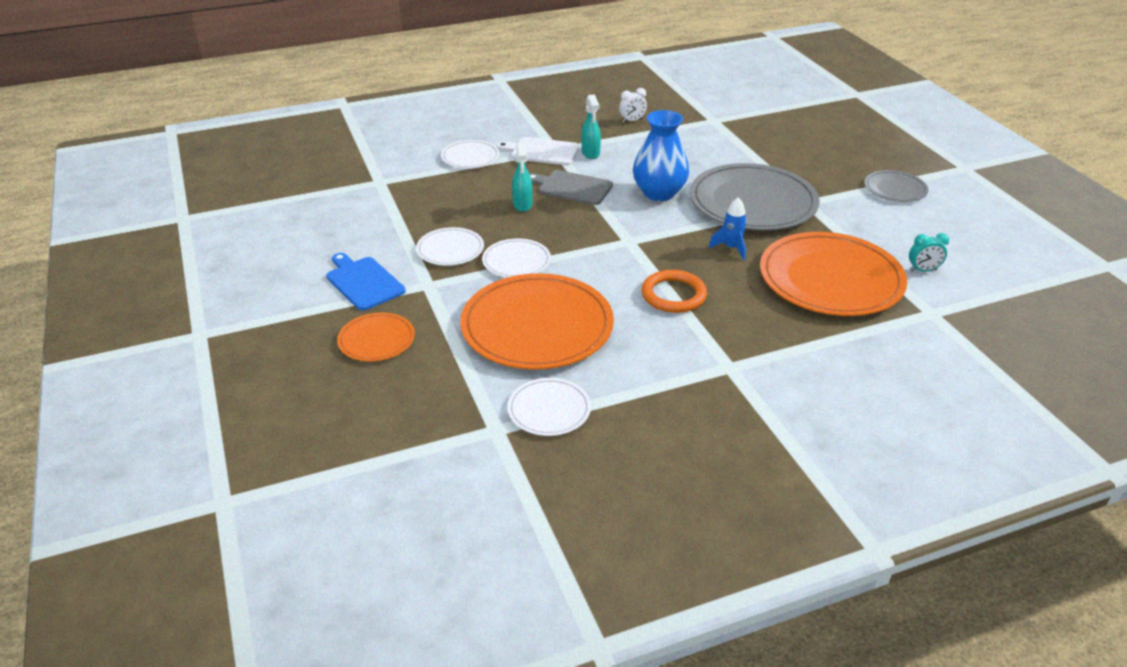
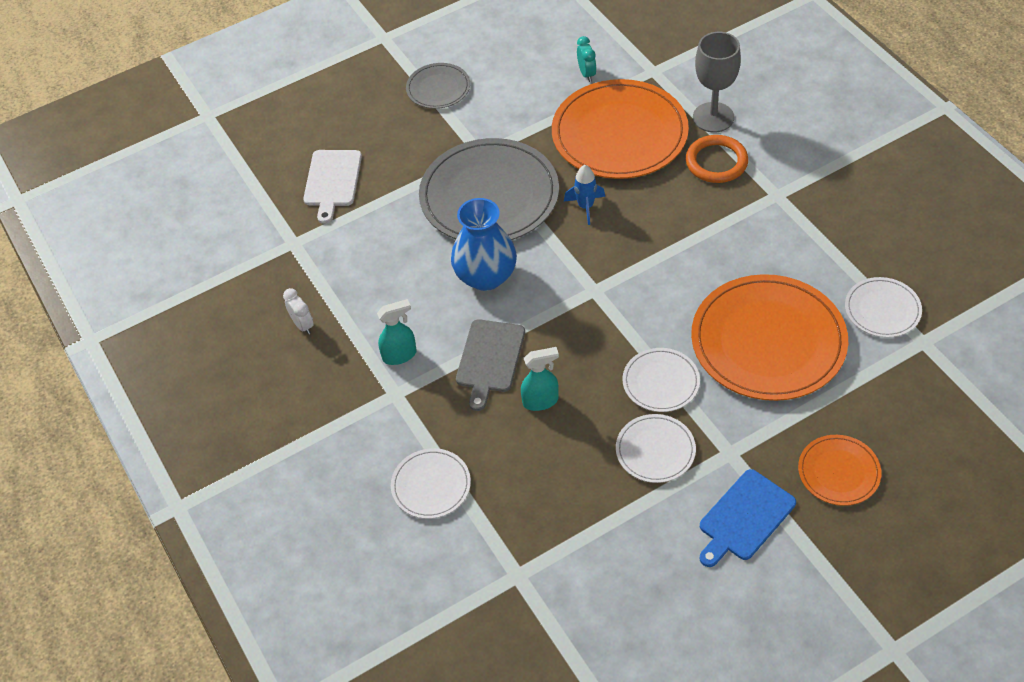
camera: 95 degrees left, 15 degrees up
(542, 151) = (403, 408): white cutting board -> white cutting board (332, 181)
(673, 295) = (681, 243): orange ring -> orange ring (716, 162)
(855, 343) = (713, 117): none -> grey goblet

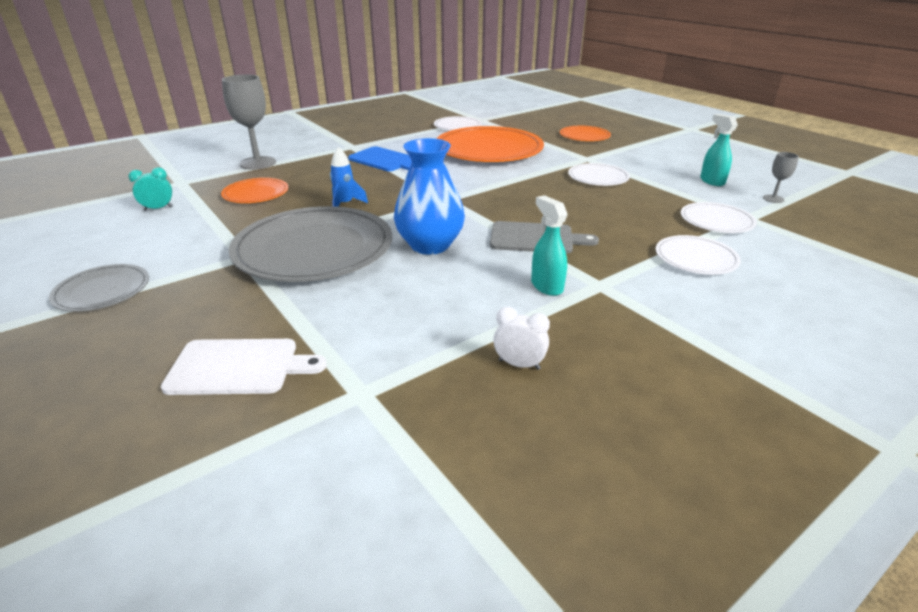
camera: 100 degrees left, 20 degrees down
(303, 325) = (519, 364): white clock -> white clock turned 60 degrees clockwise
(541, 401) = (573, 215): turquoise spray bottle -> turquoise spray bottle (712, 181)
(571, 631) = (773, 199): none -> grey goblet
(619, 134) = (256, 193): orange plate -> orange plate, size x0.49
(661, 382) = (535, 176): white plate -> white plate (716, 221)
(716, 162) = (310, 162): orange ring -> none
(744, 518) = (635, 155): blue cutting board -> blue cutting board (384, 160)

